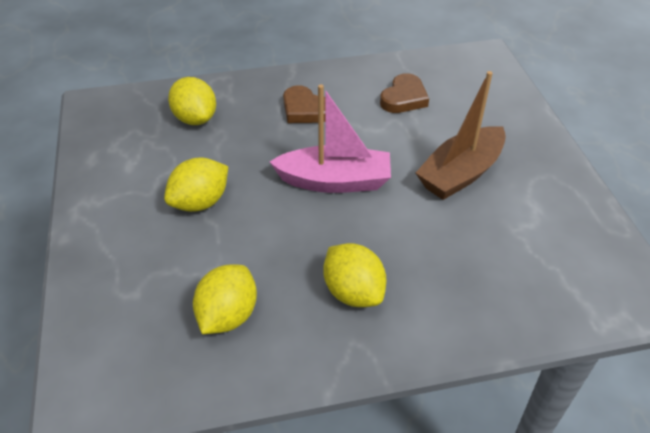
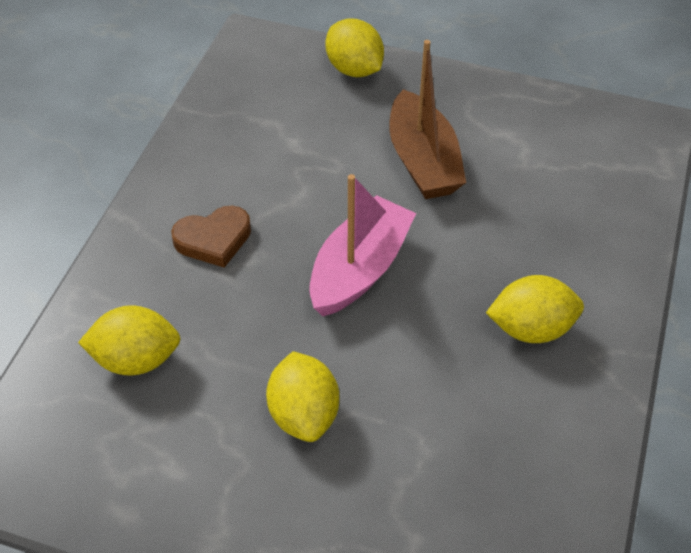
camera: 60 degrees left, 5 degrees up
(228, 315) = (501, 454): yellow lemon -> yellow lemon (354, 69)
(404, 98) = (268, 143): brown heart -> none

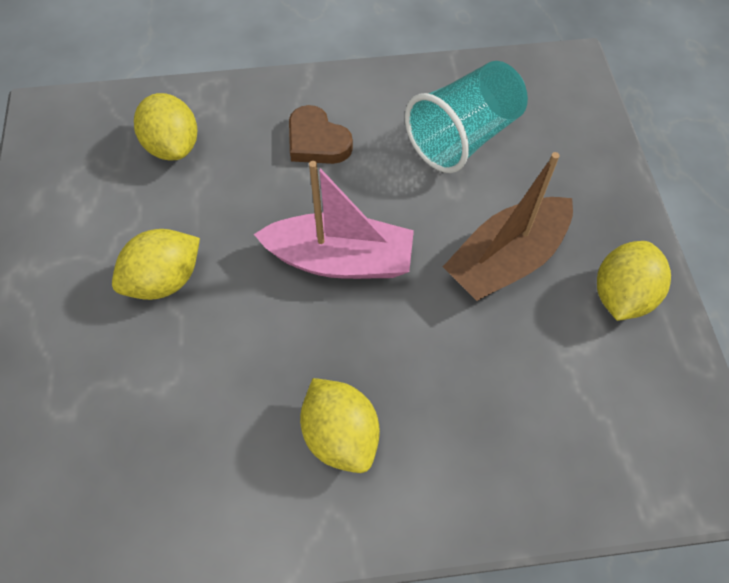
camera: 65 degrees right, 10 degrees up
(281, 136) = (464, 137): none -> turquoise cup
(354, 69) = (591, 156): yellow lemon -> yellow lemon (621, 295)

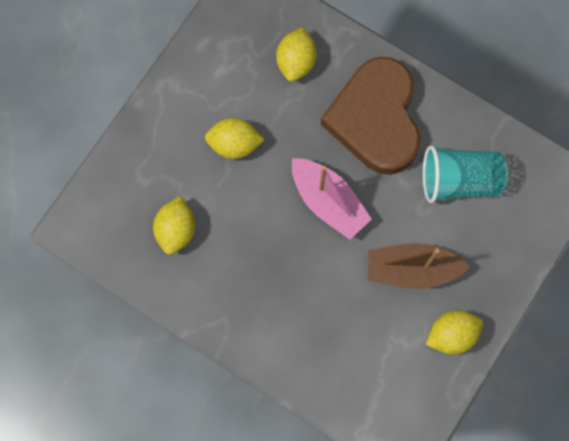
camera: 40 degrees right, 15 degrees up
(317, 141) = (375, 119): brown heart -> brown heart, size x2.26
(340, 435) = (255, 290): yellow lemon -> yellow lemon (176, 230)

